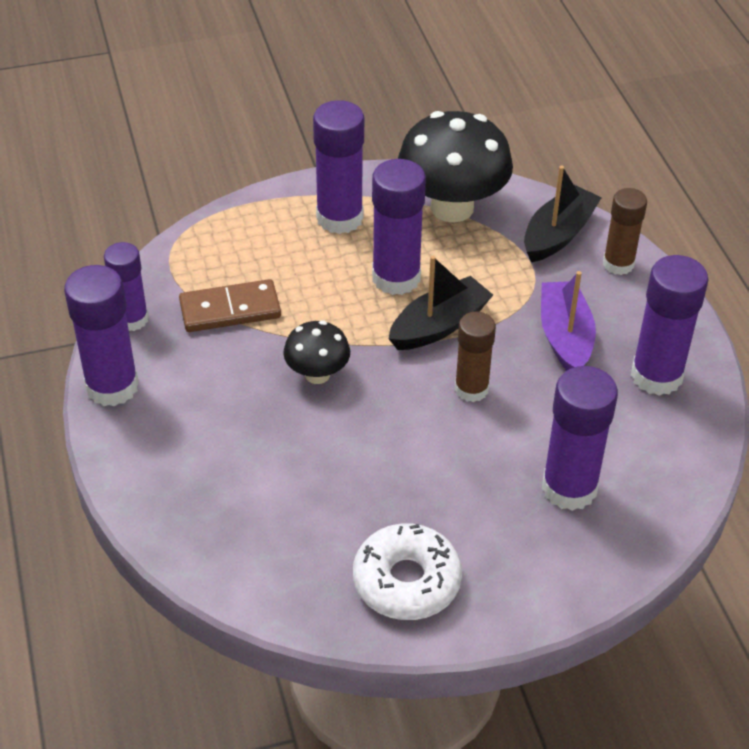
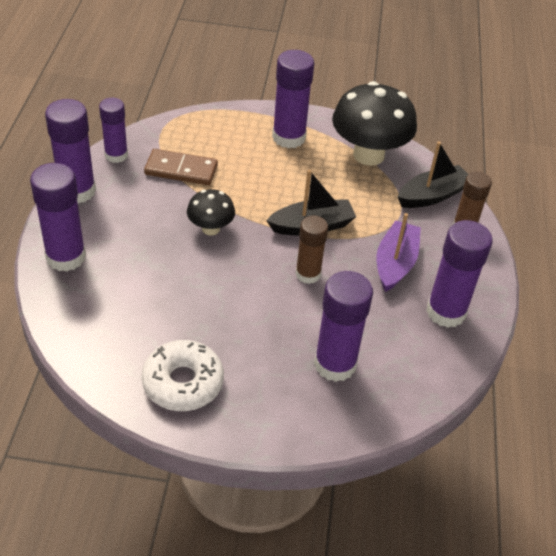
camera: 20 degrees right, 0 degrees up
(396, 278) = (302, 186): purple glue stick -> purple glue stick (66, 257)

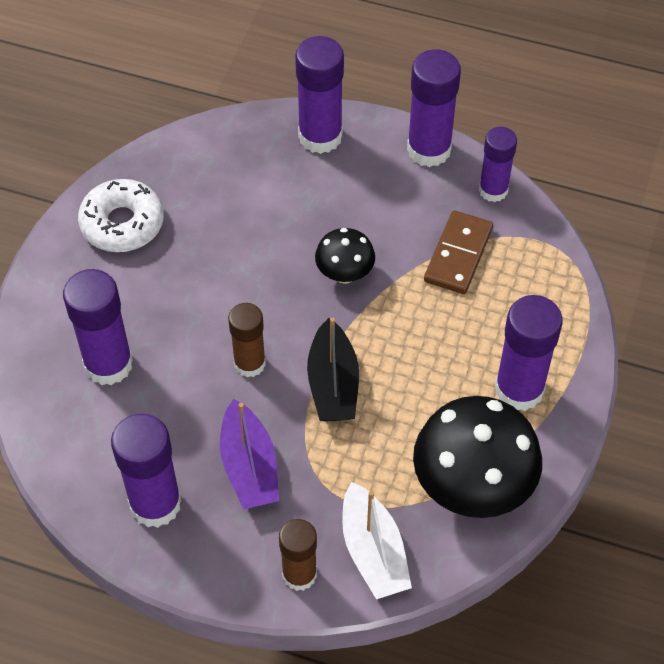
camera: 105 degrees right, 10 degrees up
(395, 263) = (249, 466): purple boat -> purple boat turned 45 degrees clockwise
(432, 195) = (373, 552): black boat -> white boat

